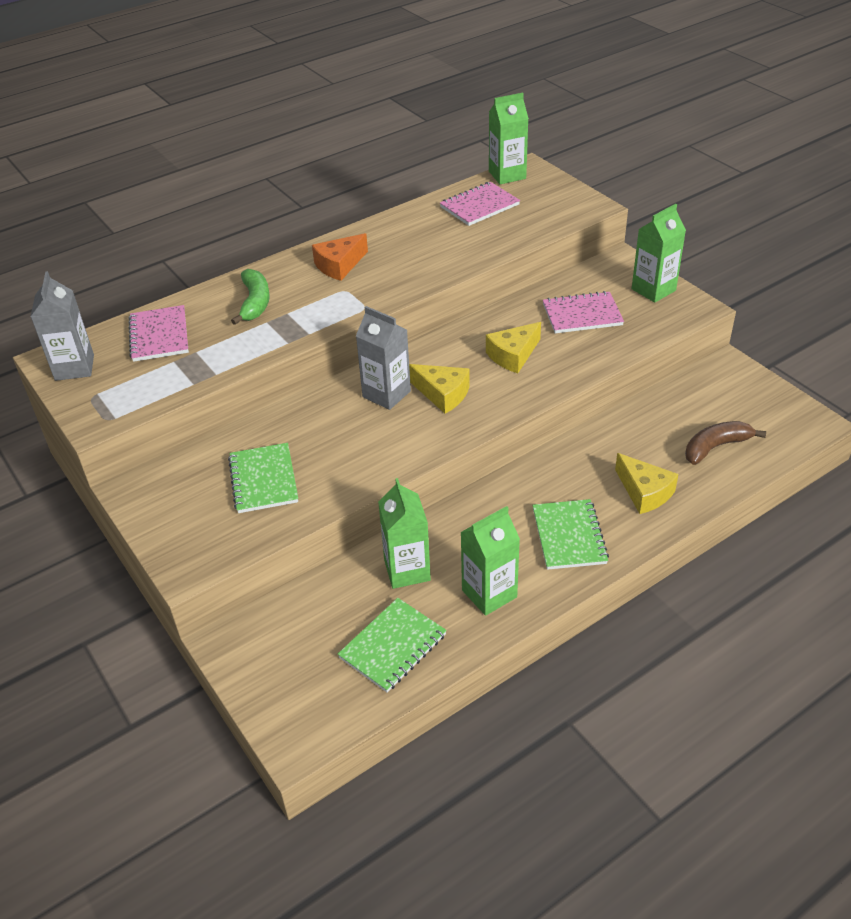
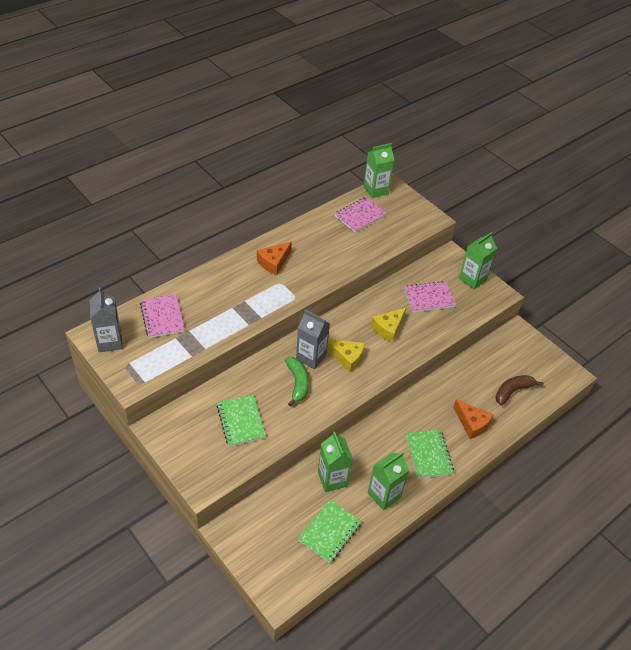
camera: 10 degrees left, 5 degrees up
(255, 303) = (222, 292): green banana -> green banana (297, 383)
(644, 492) = (472, 424): yellow cheese -> orange cheese

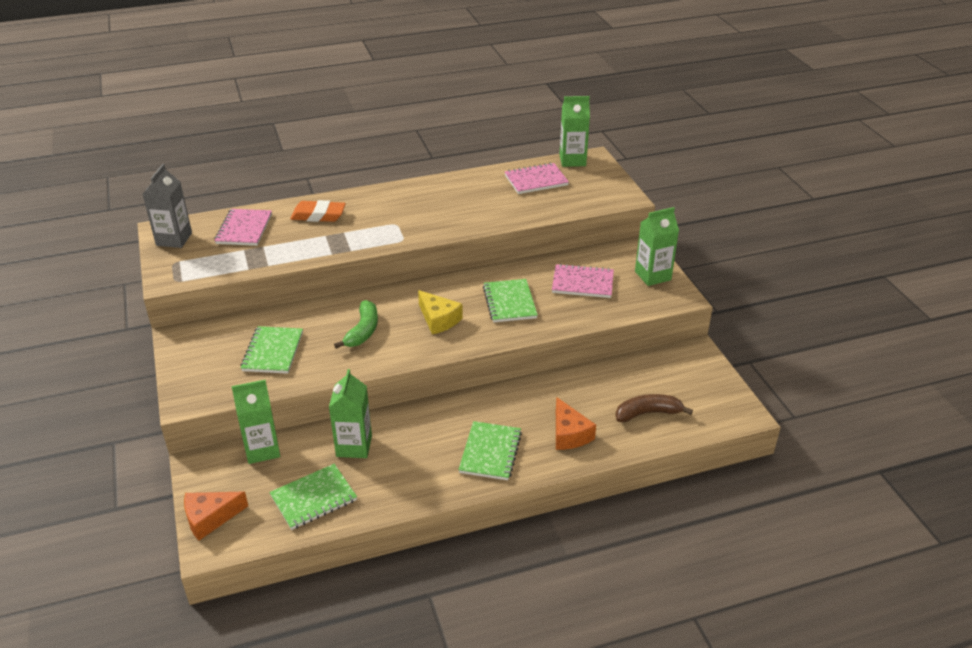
camera: 25 degrees right, 10 degrees down
(214, 289) = (318, 215): none -> orange eraser
(273, 262) = (402, 204): orange cheese -> orange cheese (210, 518)
(311, 357) = (396, 310): grey carton -> none
(384, 495) = (405, 479): green carton -> green carton (262, 449)
(388, 328) = (509, 302): yellow cheese -> green notebook

